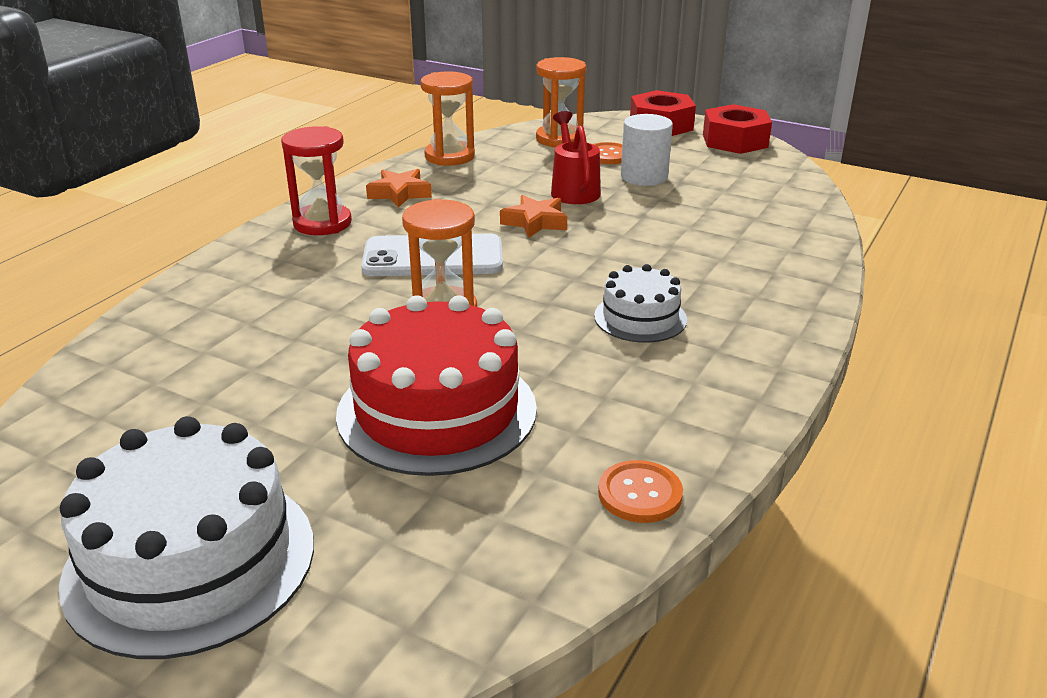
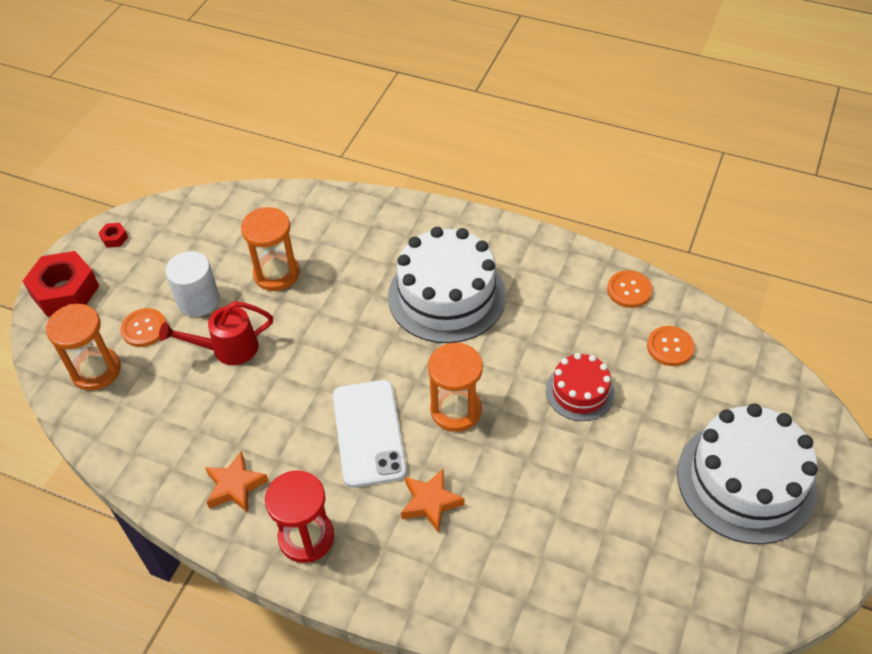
camera: 95 degrees left, 20 degrees up
(437, 411) = (580, 392): red cake -> red cake, size x0.54
(449, 156) = (138, 460): orange hourglass -> orange hourglass (276, 274)
(498, 522) = (670, 347): none -> orange button
(535, 222) = (297, 370): orange star -> orange star (430, 503)
(640, 318) = (446, 295): white cake -> white cake, size x1.86
(735, 141) = (114, 238): red nut -> red nut, size x0.42

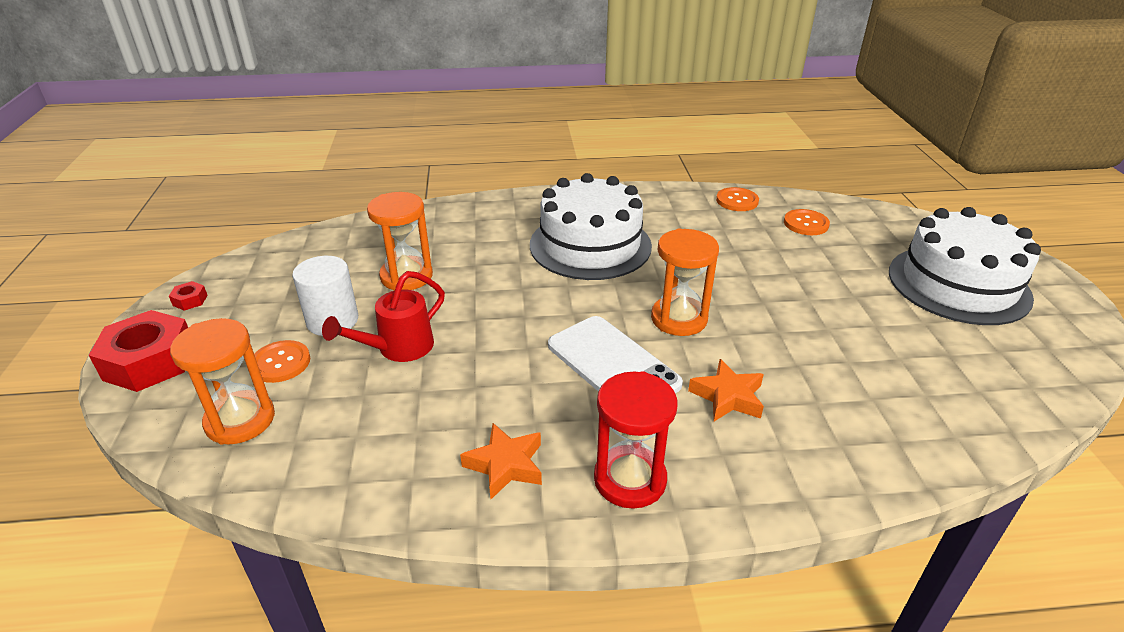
camera: 30 degrees left, 15 degrees down
(580, 392) = (770, 272): red cake -> none

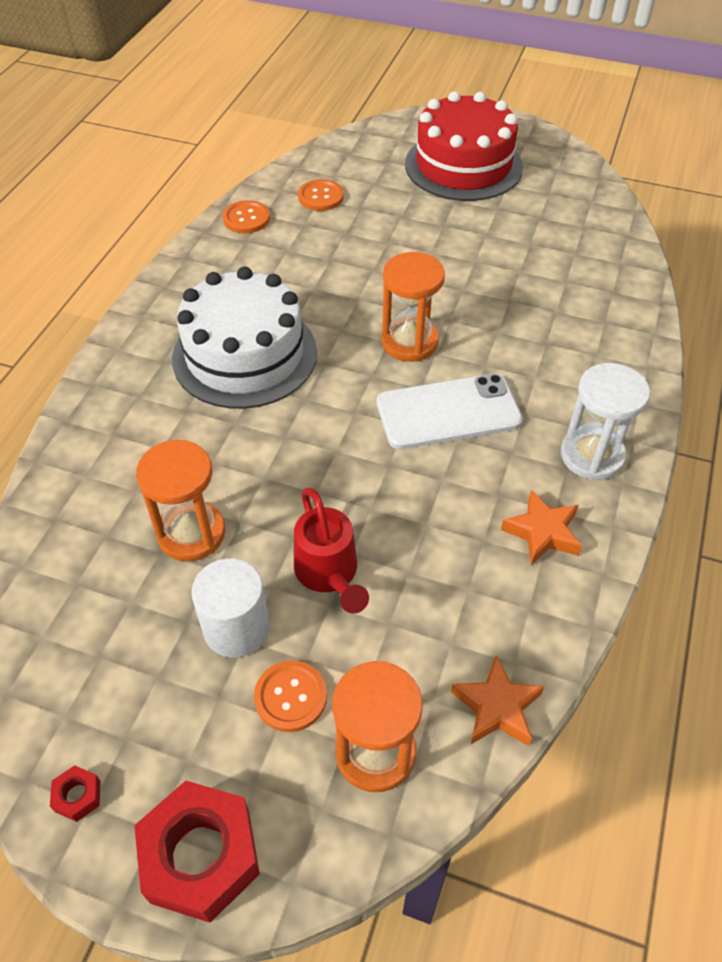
camera: 65 degrees left, 15 degrees up
(630, 479) = (592, 455): red hourglass -> white hourglass
(728, 397) = (526, 357): orange star -> orange star (497, 707)
(958, 284) = (463, 165): white cake -> red cake

